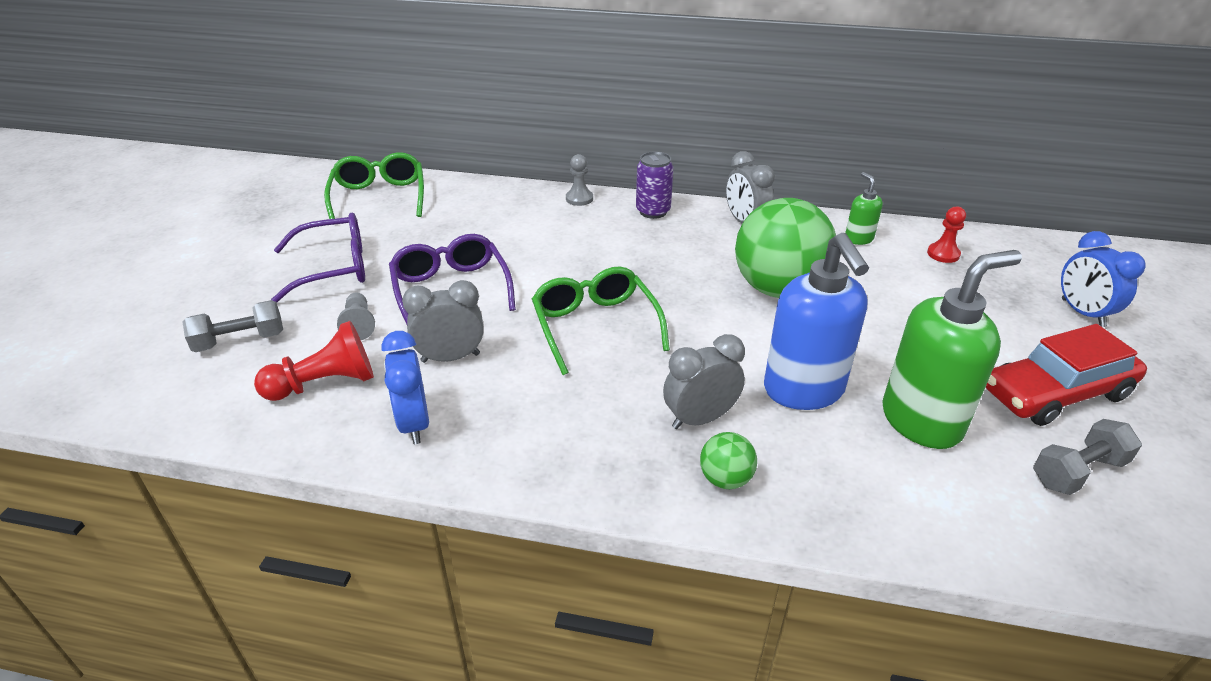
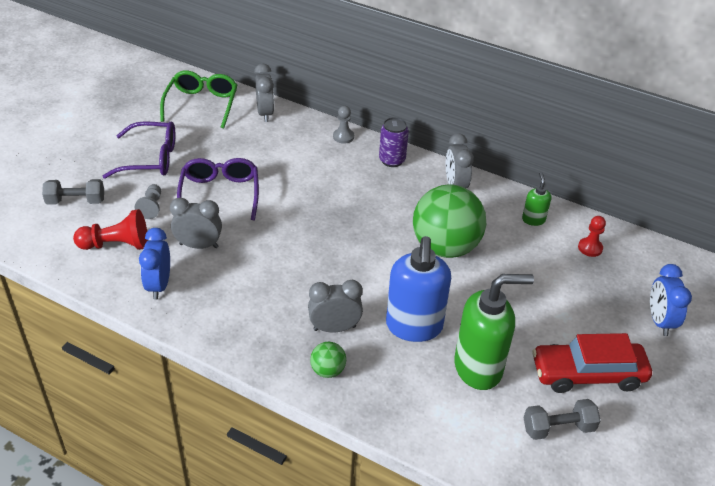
camera: 15 degrees right, 5 degrees up
(467, 192) = (265, 113): none -> grey clock
(595, 326) = (302, 245): green glasses -> none

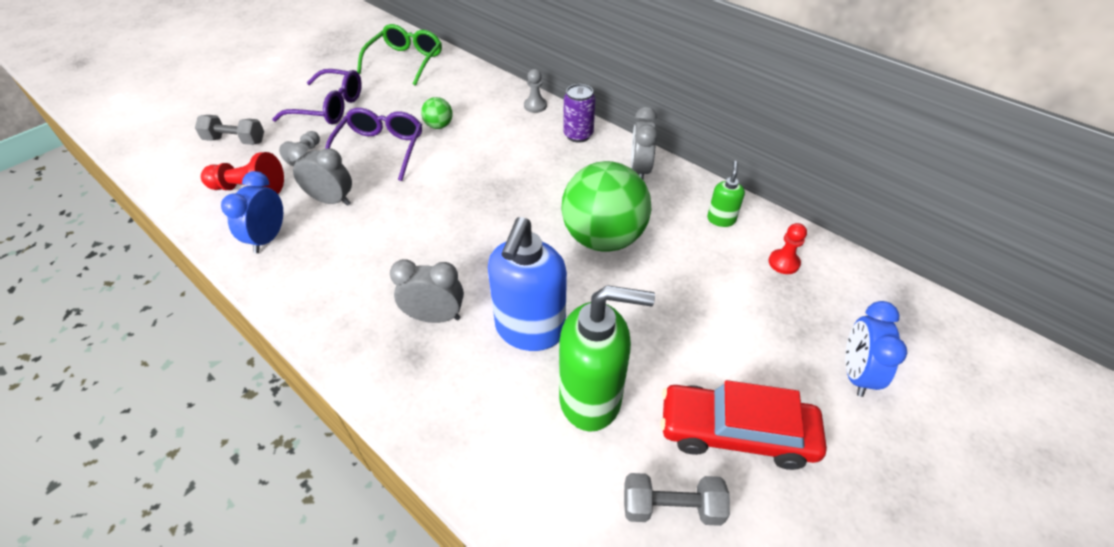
camera: 15 degrees right, 5 degrees up
(265, 113) = (464, 75): grey clock -> none
(328, 370) = (404, 369): green ball -> green ball (439, 126)

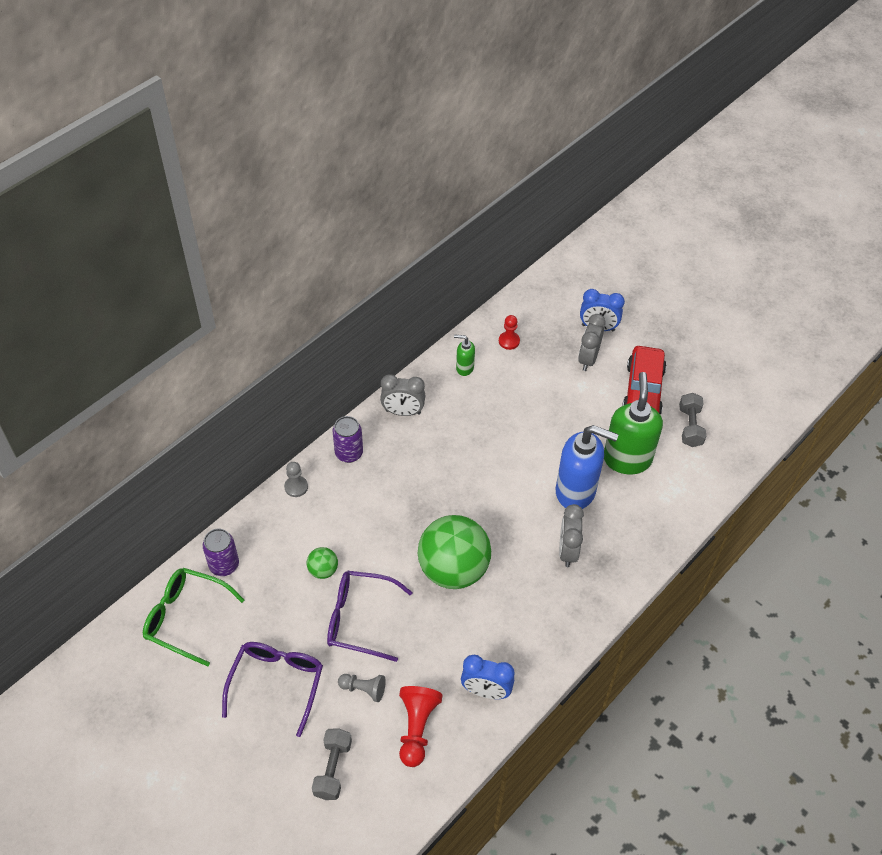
camera: 90 degrees left, 5 degrees up
(331, 200) = (436, 649): grey clock -> grey clock (588, 359)
(453, 74) = (224, 565): none -> purple can
(603, 238) = (485, 443): green ball -> green ball (453, 570)

